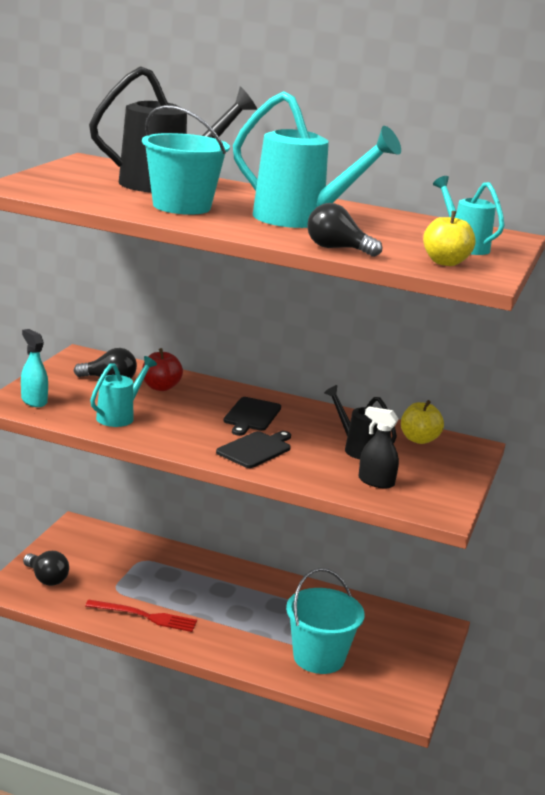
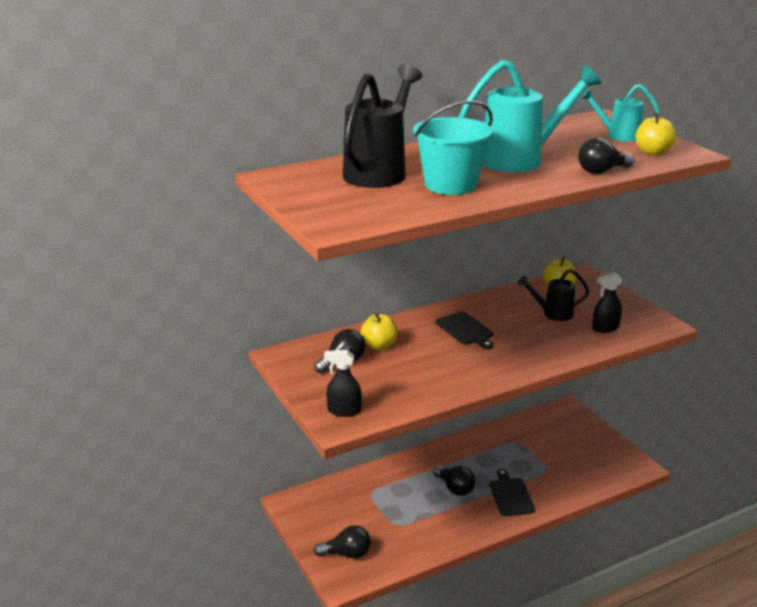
camera: 45 degrees left, 5 degrees up
(34, 401) = (344, 411): turquoise spray bottle -> black spray bottle
(119, 416) = (413, 383): turquoise watering can -> none
(145, 616) = (444, 527): red fork -> none
(160, 387) = (379, 345): red apple -> yellow apple
(208, 602) = (455, 488): none -> black light bulb
(256, 449) = (520, 350): black cutting board -> black cutting board (511, 495)
(319, 657) = (559, 473): turquoise bucket -> none

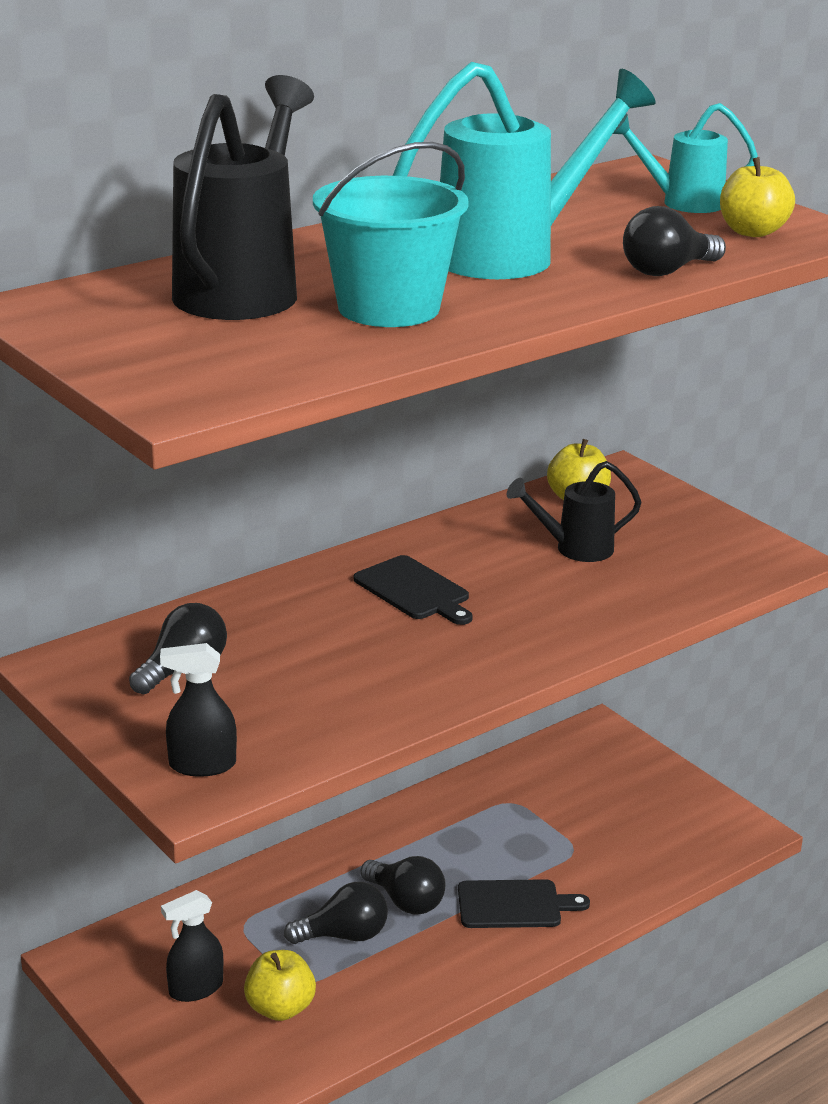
camera: 10 degrees left, 0 degrees up
(346, 554) = (211, 1049): black light bulb -> black light bulb (344, 935)
(379, 345) = (251, 632): yellow apple -> yellow apple (280, 1008)
(511, 495) = (514, 905): black cutting board -> black cutting board turned 105 degrees clockwise
(605, 328) = (676, 570): black spray bottle -> black spray bottle (195, 988)

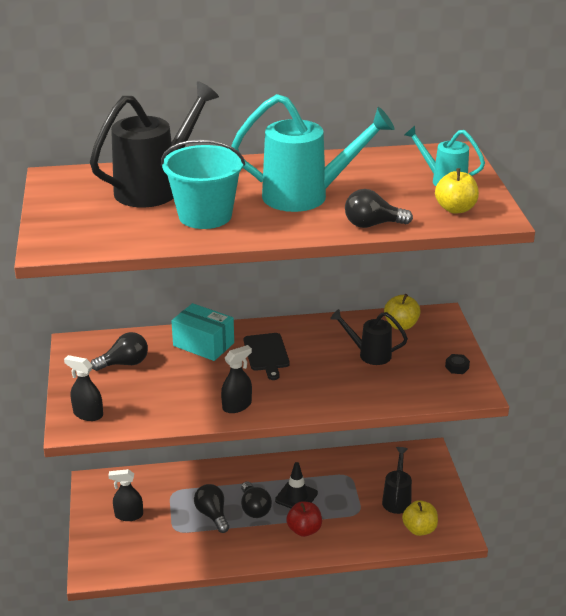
camera: 30 degrees right, 5 degrees up
(280, 1008) = (156, 539): yellow apple -> yellow apple (419, 529)
(293, 604) = (203, 344): none -> turquoise box
(344, 935) = (212, 515): black light bulb -> black light bulb turned 135 degrees counterclockwise
(449, 676) = (237, 406): none -> black spray bottle
(458, 860) = (296, 497): none -> black traffic cone
(514, 905) = (304, 530): black cutting board -> red apple
(614, 811) = (397, 499): none -> black watering can
(719, 533) = (457, 367): none -> black nut

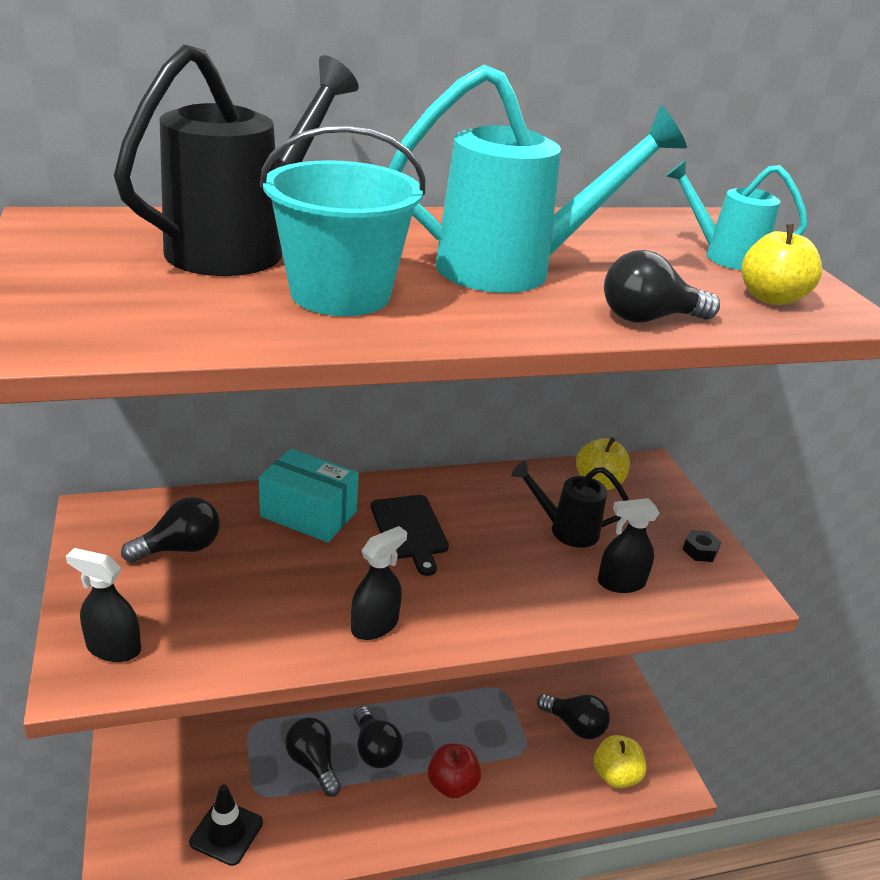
camera: 10 degrees left, 0 degrees up
(128, 515) = (184, 770): black spray bottle -> black spray bottle (620, 583)
(296, 497) = (433, 727): black traffic cone -> black traffic cone (226, 832)
(397, 499) = (575, 725): black watering can -> black light bulb

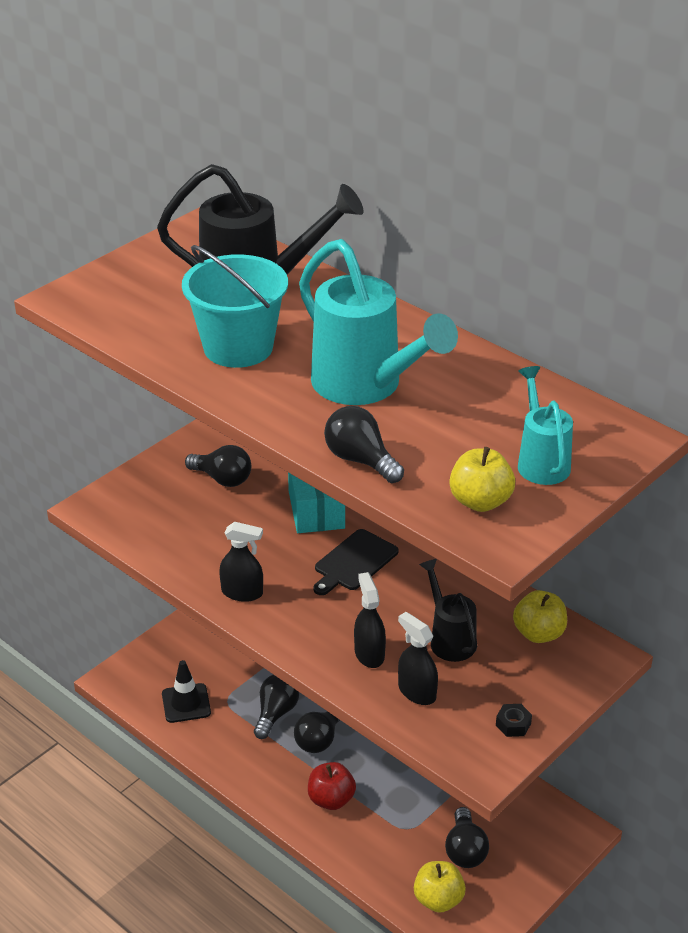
camera: 60 degrees right, 5 degrees up
(113, 648) = (121, 505): black spray bottle -> black spray bottle (369, 654)

